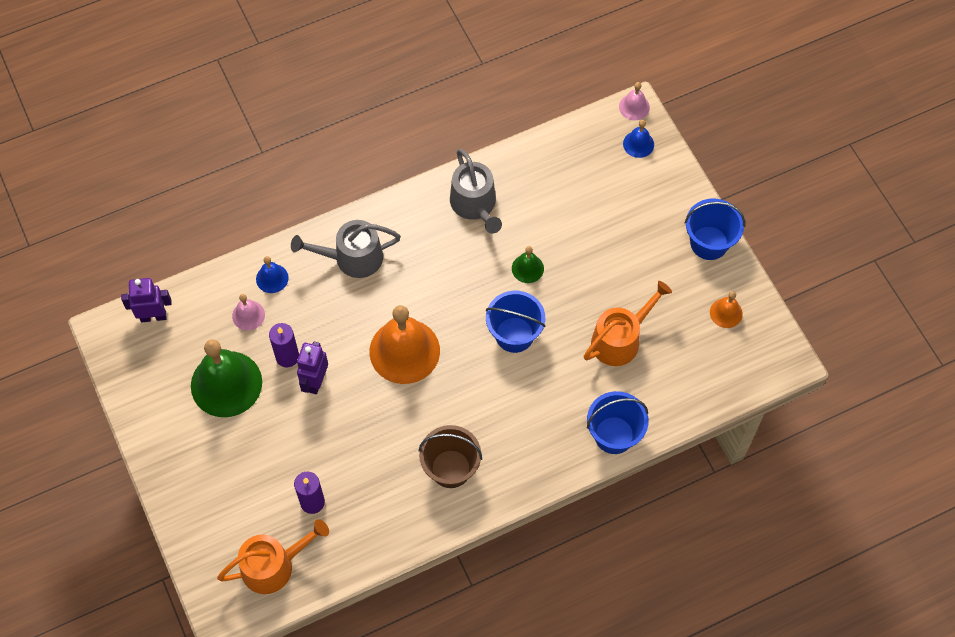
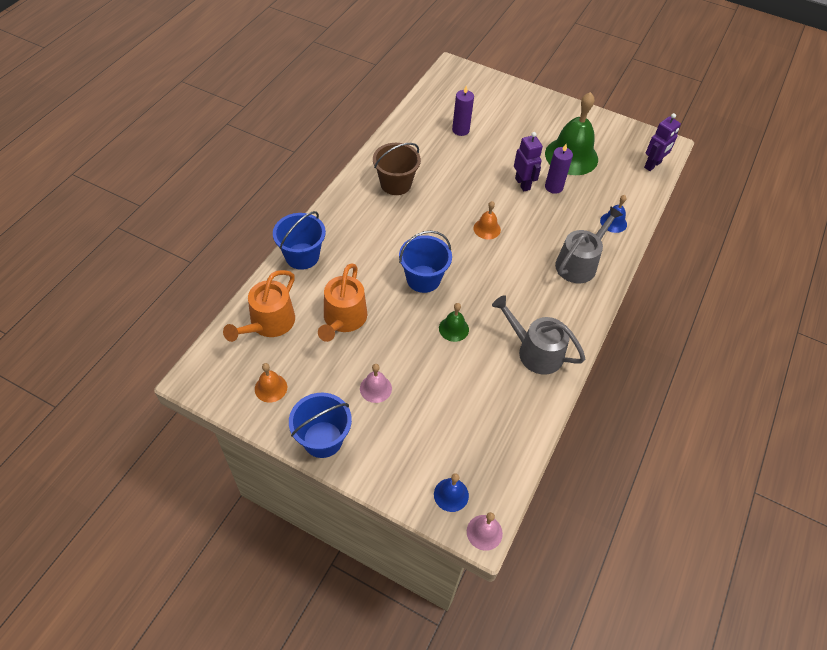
camera: 140 degrees right, 10 degrees down
(248, 315) = (602, 195): pink bell -> pink bell (375, 388)
(273, 565) = (451, 96): orange watering can -> orange watering can (269, 323)
(404, 351) = (487, 229): orange bell -> orange bell, size x0.47

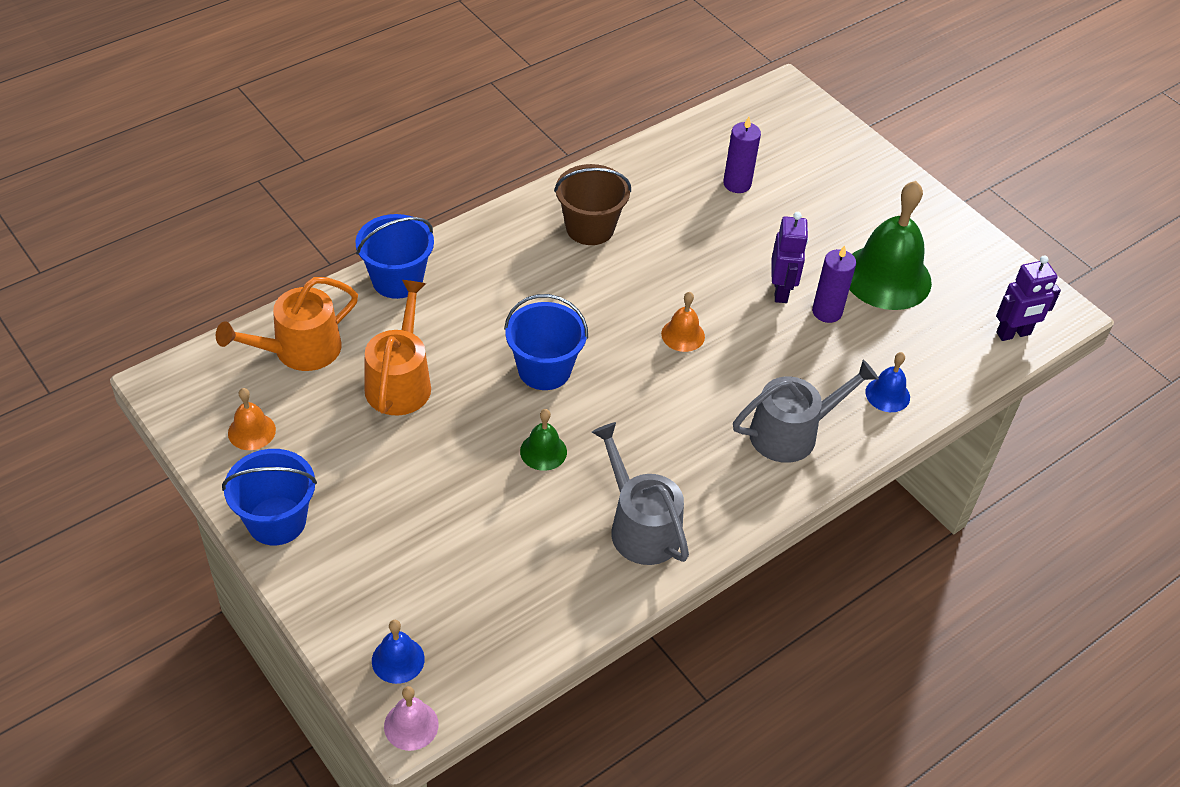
camera: 25 degrees right, 5 degrees down
(343, 319) = (400, 381): orange watering can -> orange watering can turned 150 degrees clockwise
(375, 388) = (385, 486): pink bell -> none

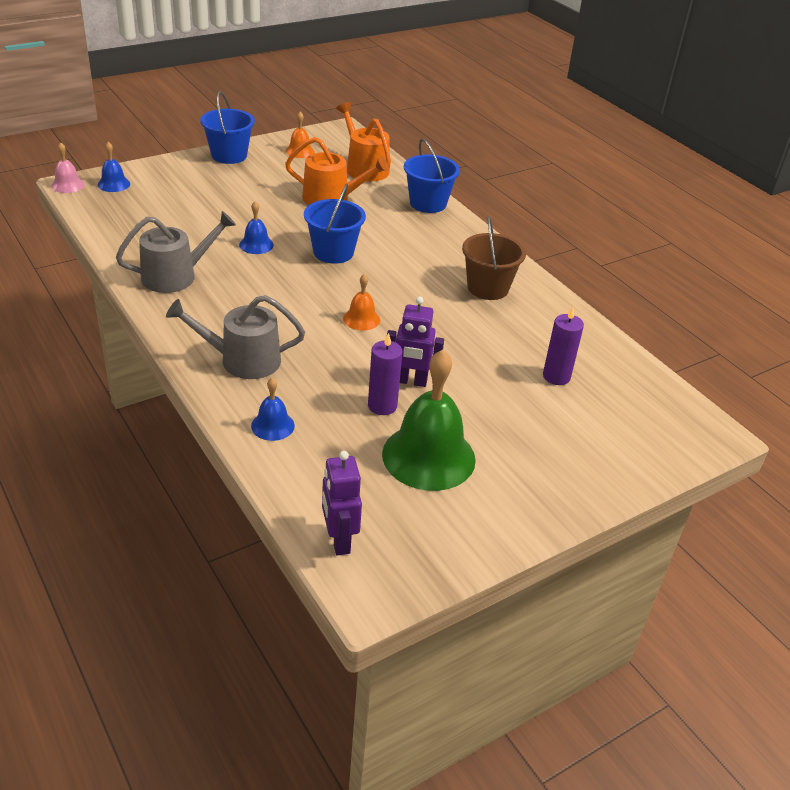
camera: 95 degrees right, 10 degrees down
(543, 451) = (256, 245): green bell -> blue bell
(791, 433) = (242, 360): grey watering can -> grey watering can turned 105 degrees clockwise

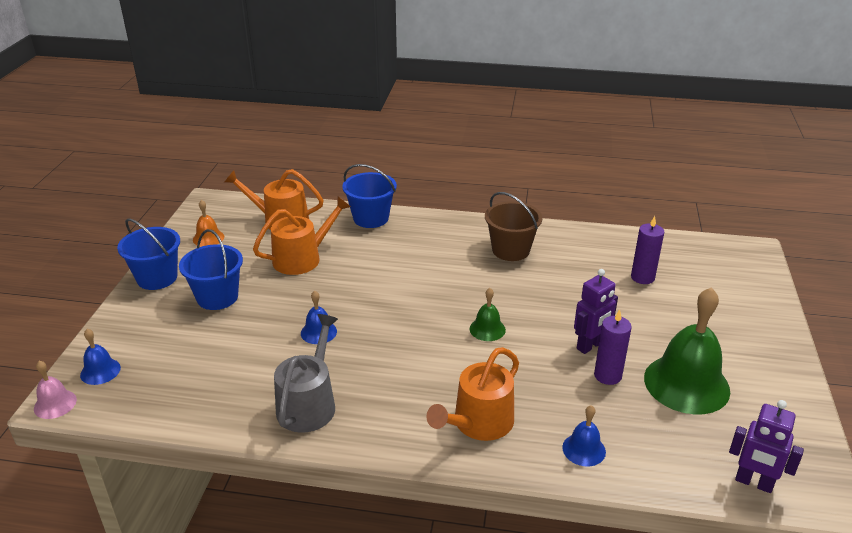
camera: 45 degrees left, 5 degrees down
(242, 360) = (478, 423): grey watering can -> orange watering can
(333, 252) = (380, 297): blue bucket -> blue bucket (217, 297)
(361, 319) = (487, 329): orange bell -> green bell

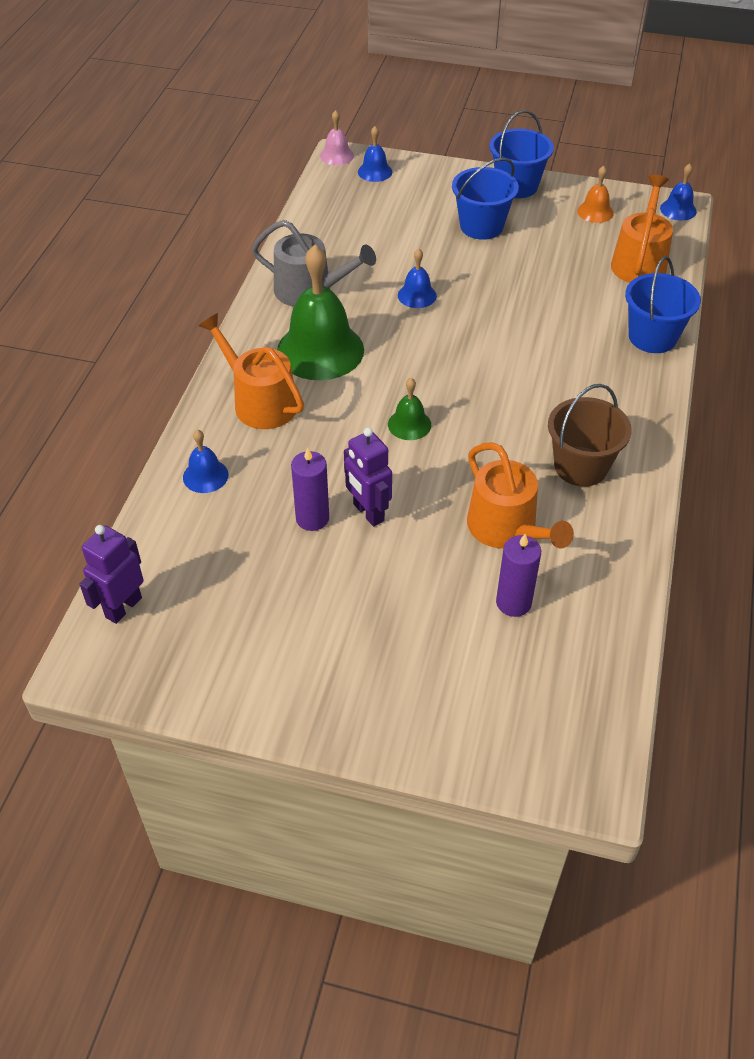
camera: 95 degrees right, 15 degrees up
(214, 201) = (678, 209): none -> blue bell
(302, 258) = (555, 281): orange watering can -> orange watering can (507, 529)
(686, 384) = (285, 591): green bell -> green bell (320, 350)

